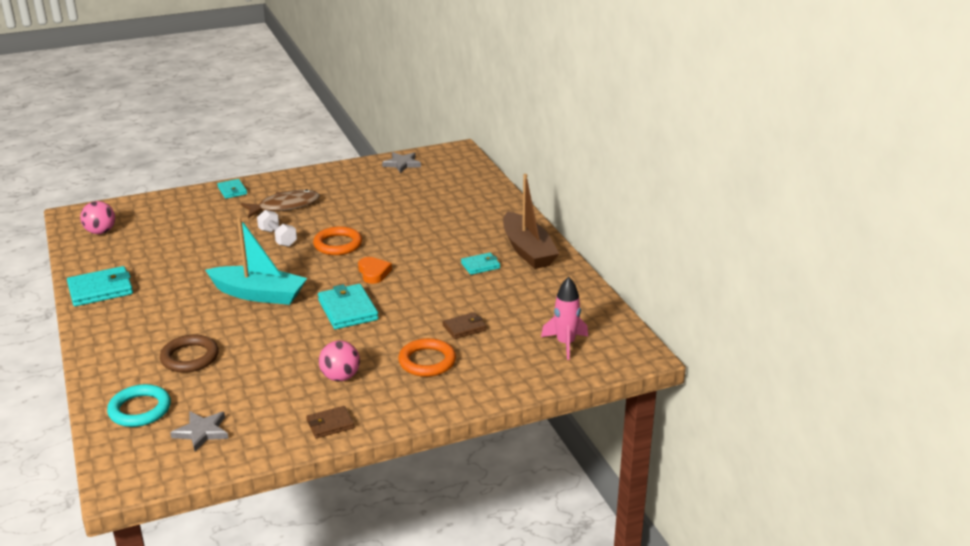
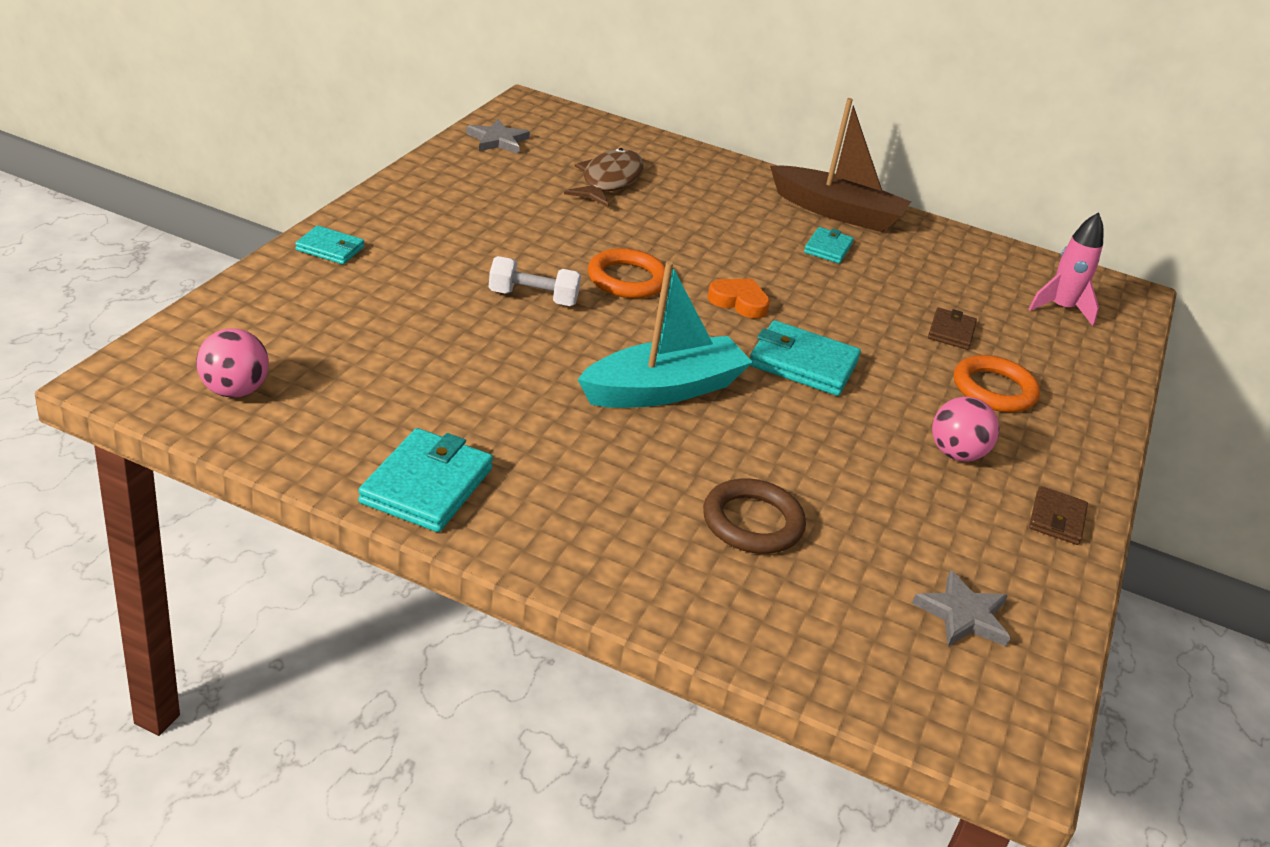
camera: 50 degrees left, 5 degrees up
(140, 409) = (838, 633): turquoise ring -> none
(285, 206) = (455, 248): brown fish -> brown fish (609, 181)

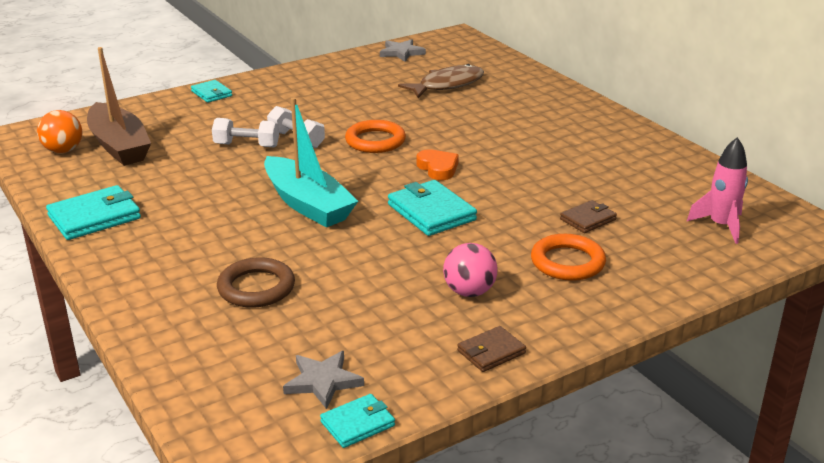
camera: 40 degrees right, 5 degrees down
(234, 391) = (63, 150): pink ball -> orange ball
(482, 321) = (246, 145): none -> white dumbbell
(664, 390) = (308, 204): turquoise boat -> turquoise boat turned 45 degrees clockwise
(828, 248) = (561, 150): turquoise wallet -> turquoise wallet (357, 424)
(837, 212) = (606, 129): brown boat -> brown boat (119, 146)

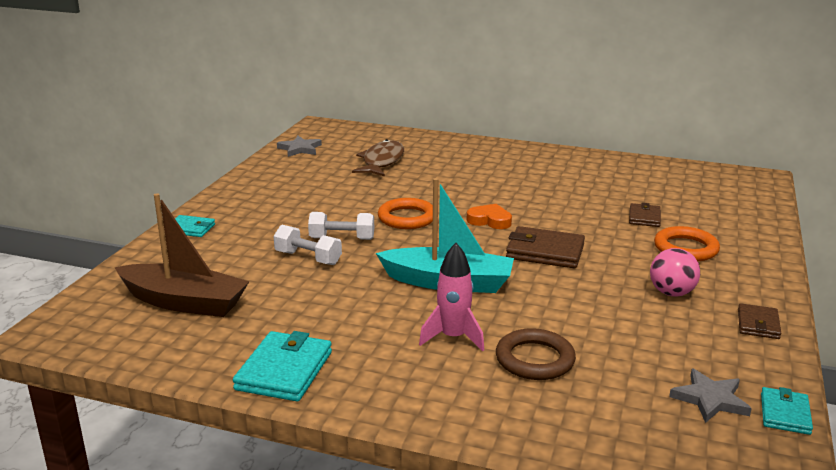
camera: 40 degrees left, 5 degrees down
(63, 150) = (130, 328): orange ball -> none
(246, 145) = (308, 258): white dumbbell -> white dumbbell turned 60 degrees clockwise
(431, 212) = (545, 252): turquoise wallet -> brown wallet
(721, 226) = (716, 193): pink rocket -> pink rocket (453, 337)

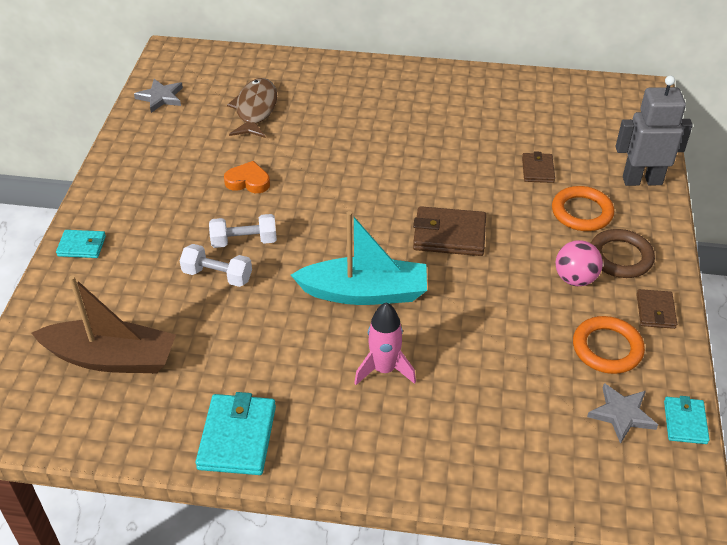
camera: 10 degrees left, 20 degrees up
(407, 218) = (303, 200): orange ring -> orange ring (607, 348)
(489, 220) = (387, 194): orange heart -> orange heart (248, 181)
(534, 359) = (463, 387): brown ring -> brown ring (620, 257)
(752, 233) = (642, 180): none -> grey robot

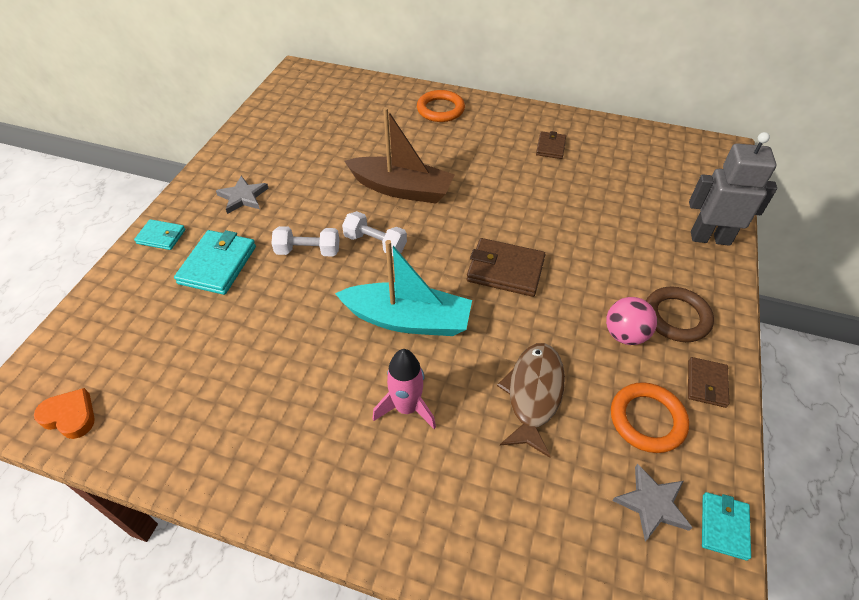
camera: 10 degrees right, 5 degrees up
(111, 358) = (147, 354): brown boat -> brown boat (402, 189)
(160, 97) = (276, 109): grey star -> grey star (243, 197)
(217, 275) = (273, 282): white dumbbell -> white dumbbell (375, 243)
(237, 437) = (238, 462): turquoise wallet -> turquoise wallet (218, 265)
(248, 181) = (329, 193): orange heart -> orange heart (70, 416)
(255, 110) = (355, 128): brown fish -> brown fish (533, 394)
(538, 170) = (606, 215): brown wallet -> brown wallet (550, 147)
(582, 212) = (643, 264): orange ring -> orange ring (440, 109)

